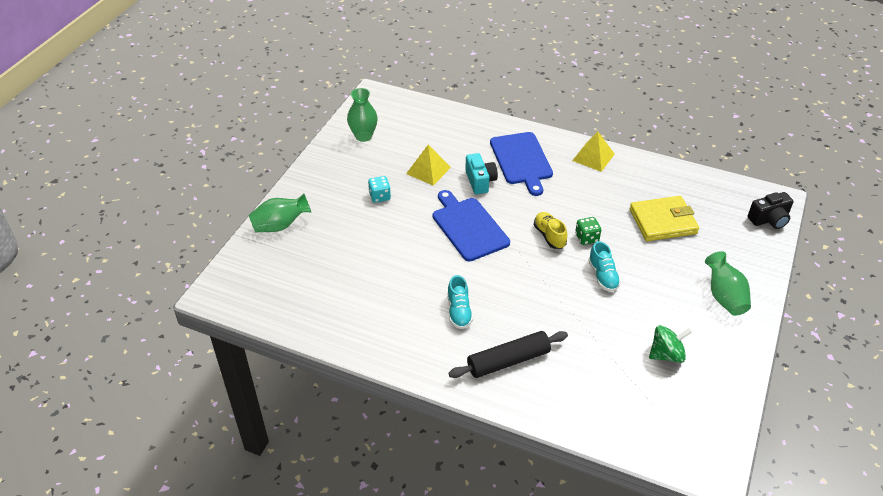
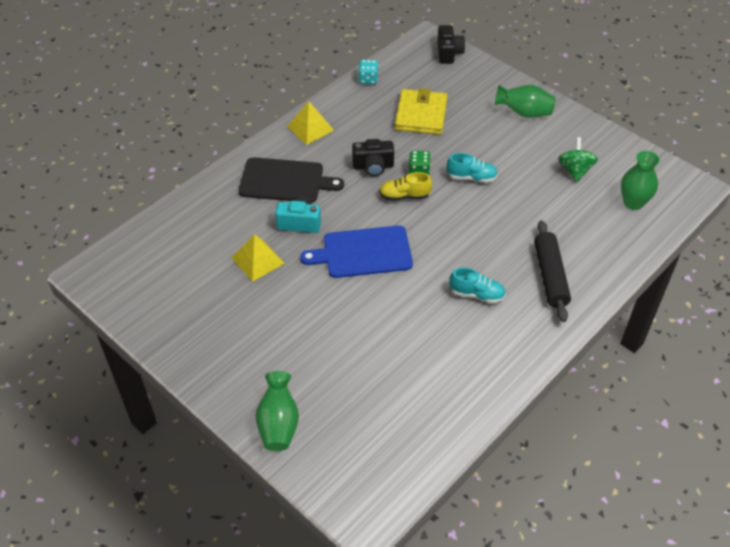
camera: 70 degrees left, 5 degrees up
(363, 136) = (162, 303): green vase -> green vase (633, 203)
(379, 196) = (278, 315): turquoise dice -> turquoise dice (368, 79)
(521, 160) = (285, 181): blue cutting board -> black cutting board
(573, 207) = (373, 166): none -> black camera

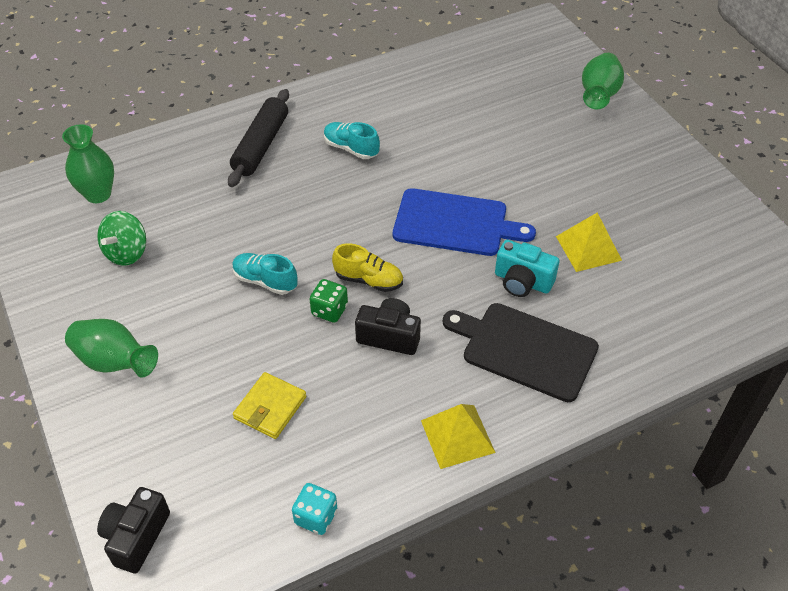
camera: 160 degrees left, 0 degrees up
(421, 115) = (270, 407): yellow wallet -> yellow wallet, size x0.64

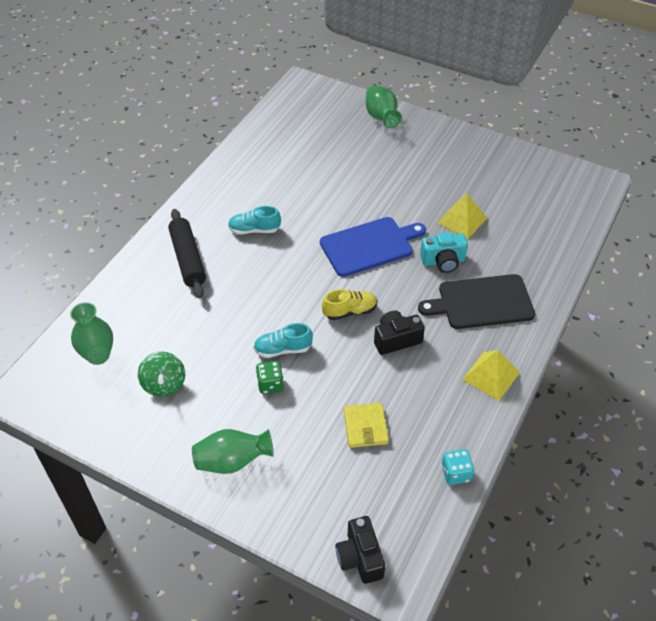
camera: 35 degrees left, 0 degrees up
(329, 310) = (343, 344): green dice -> green dice (270, 384)

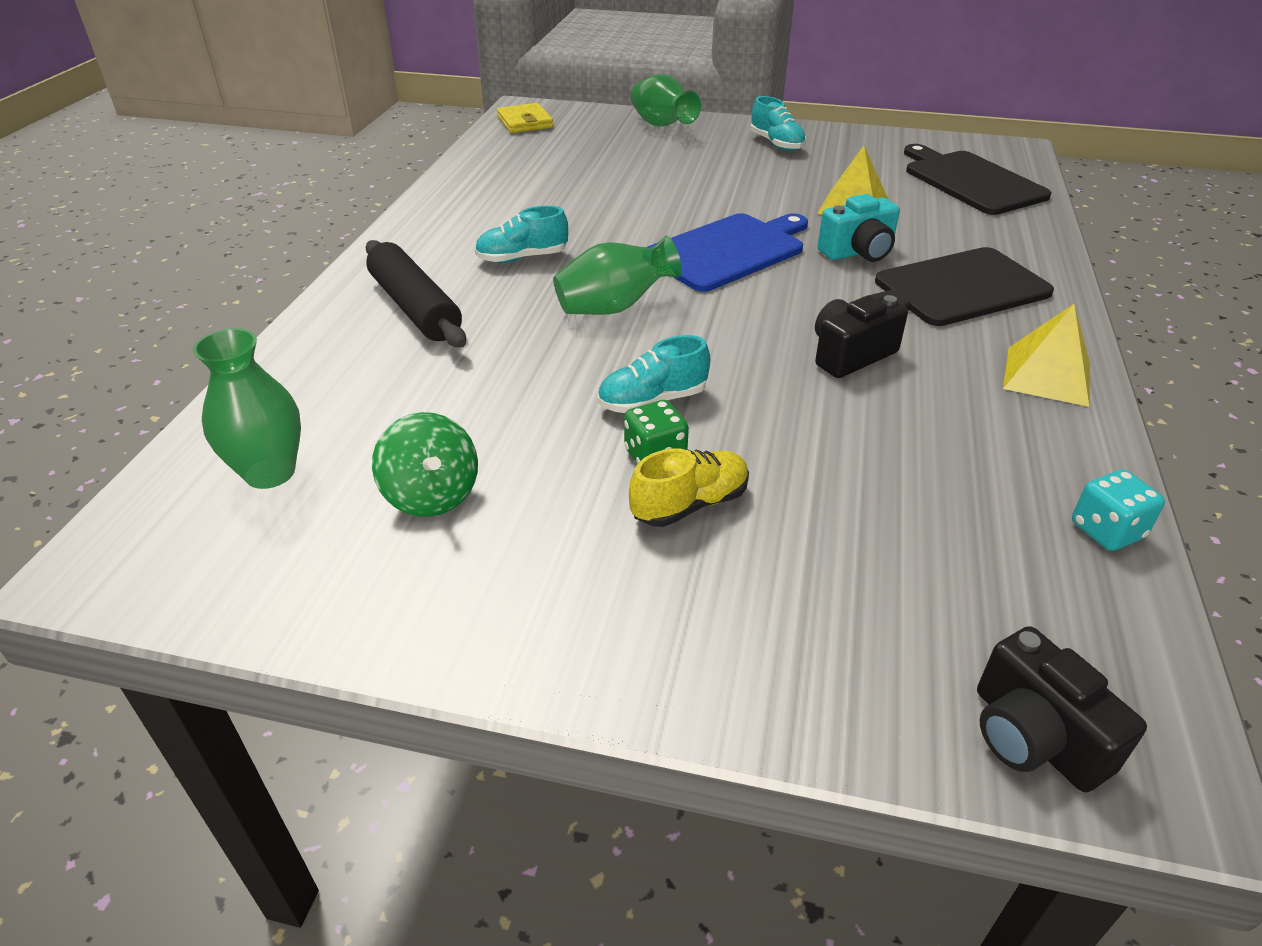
camera: 15 degrees left, 10 degrees down
(232, 461) = (639, 604): green vase -> green vase (614, 307)
(350, 311) = (745, 331): yellow shoe -> yellow shoe (690, 504)
(365, 427) = (881, 489): yellow wallet -> yellow wallet (525, 122)
(446, 150) = (776, 144): none -> turquoise shoe
(549, 209) = (971, 181): none -> black cutting board

